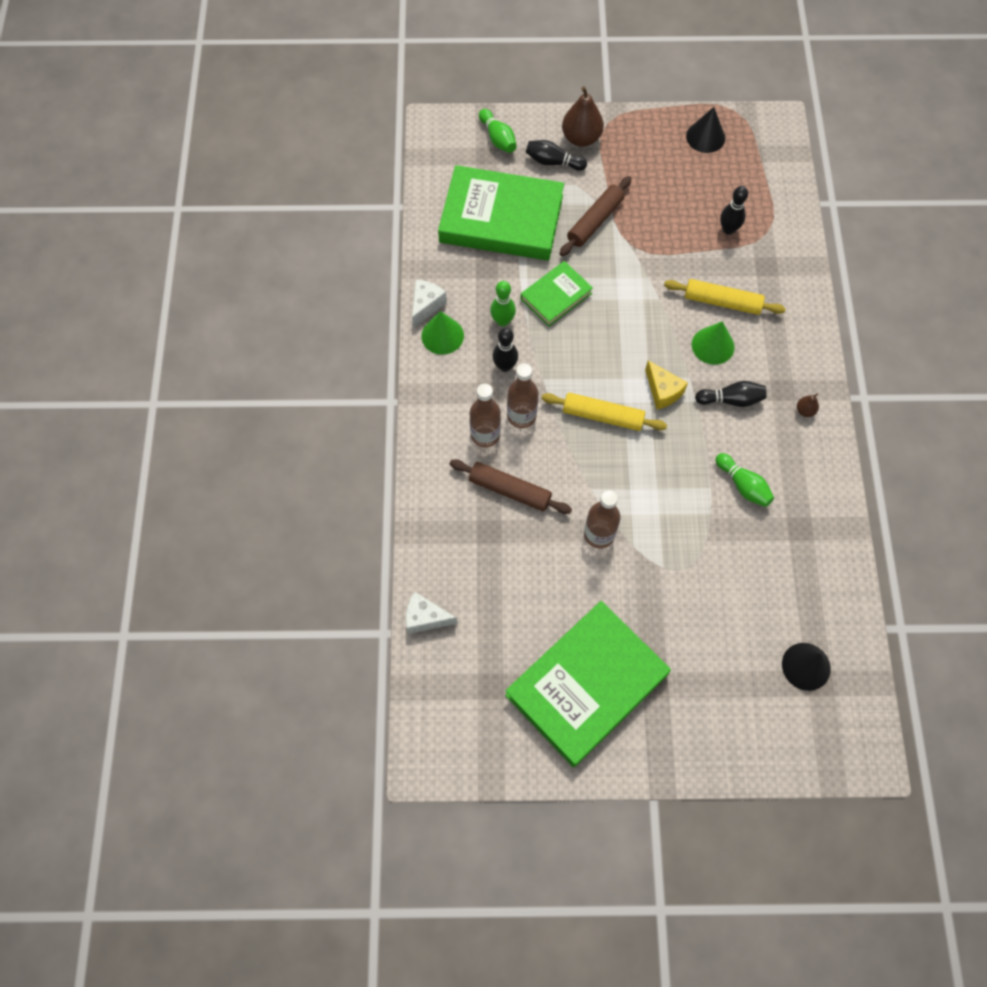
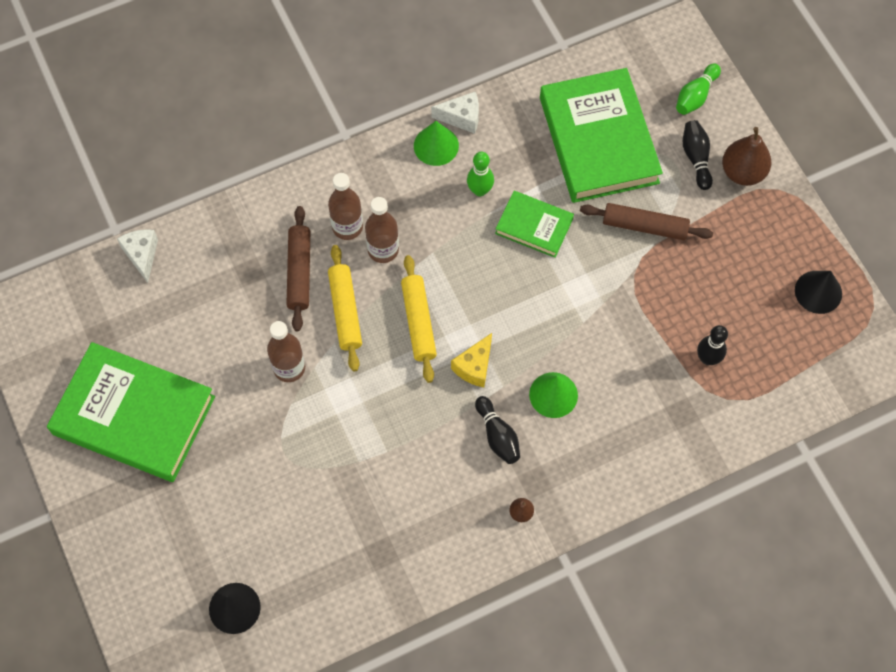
camera: 65 degrees right, 0 degrees up
(505, 366) = (430, 213): black bowling pin -> none
(722, 302) = (612, 385): yellow rolling pin -> yellow rolling pin (345, 311)
(743, 485) = (404, 481): green bowling pin -> none

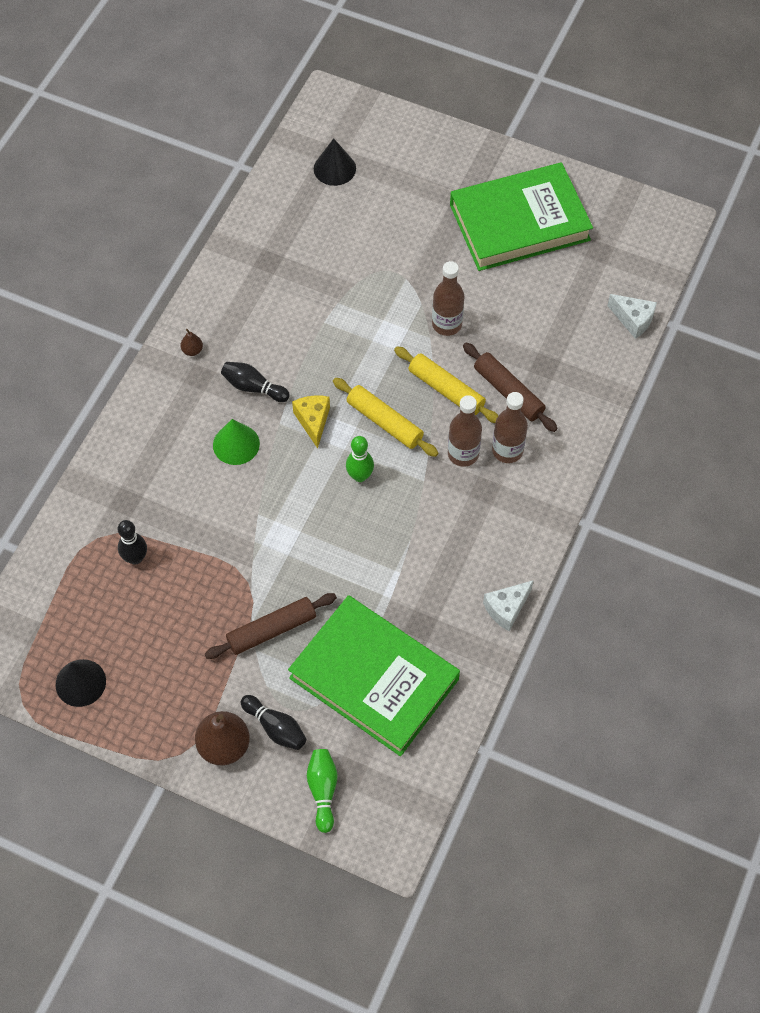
camera: 140 degrees right, 5 degrees down
(436, 145) = (504, 568): green cone -> none
(480, 190) = (433, 557): green bowling pin -> green bowling pin (360, 476)
(534, 226) = (363, 561): green book -> none

